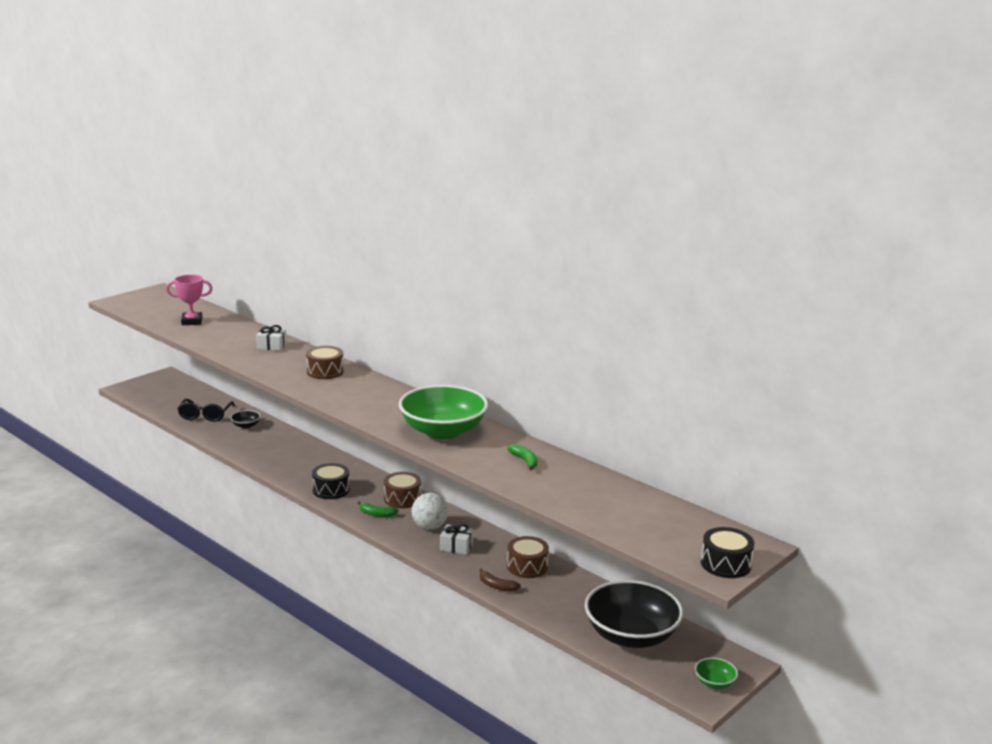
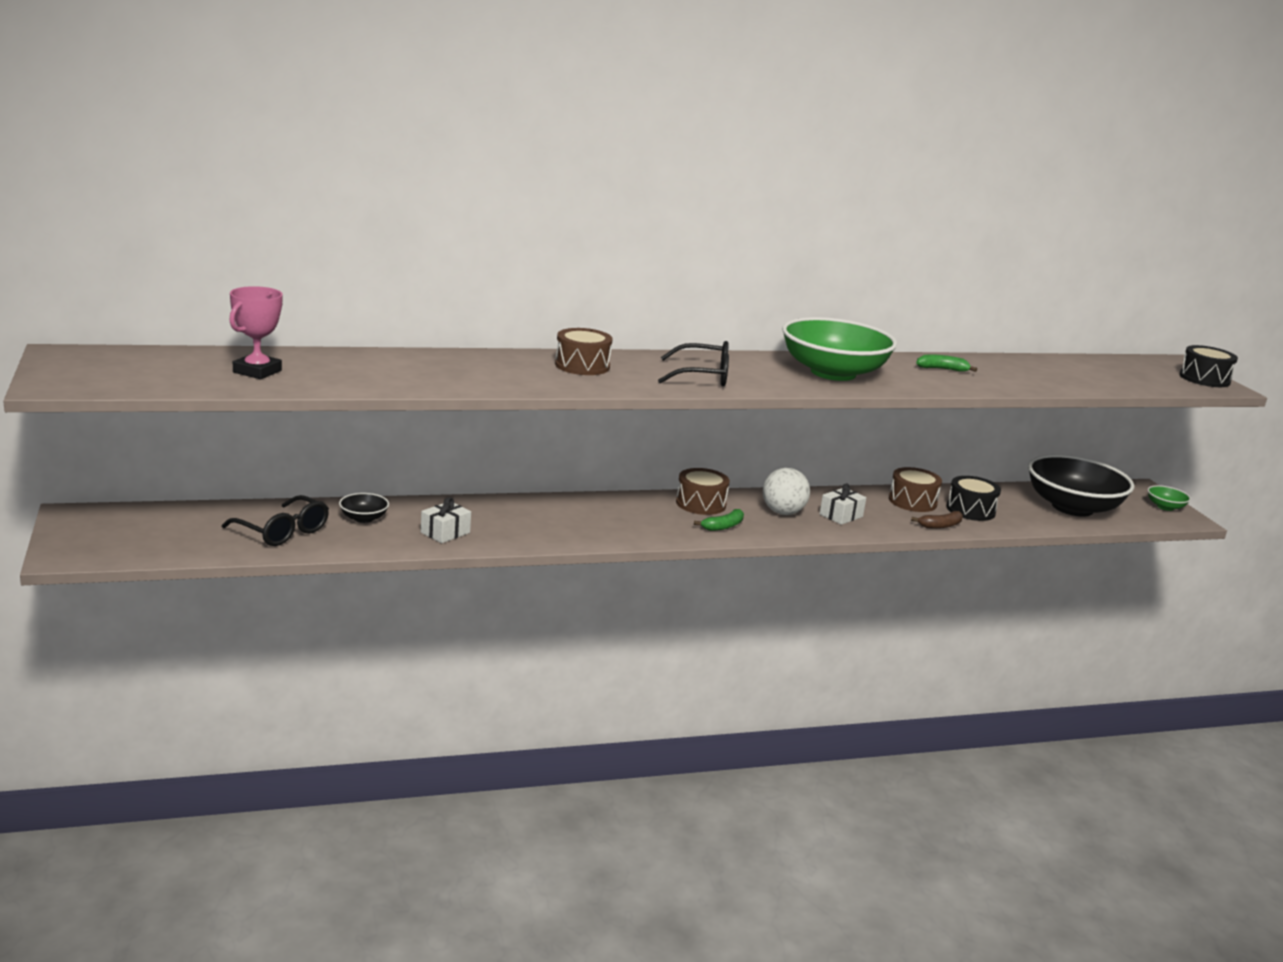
camera: 60 degrees left, 0 degrees up
(271, 346) = (445, 363): white gift -> white gift (445, 533)
(331, 490) = (631, 529): black drum -> black drum (970, 510)
(362, 401) = (703, 376): none -> black glasses

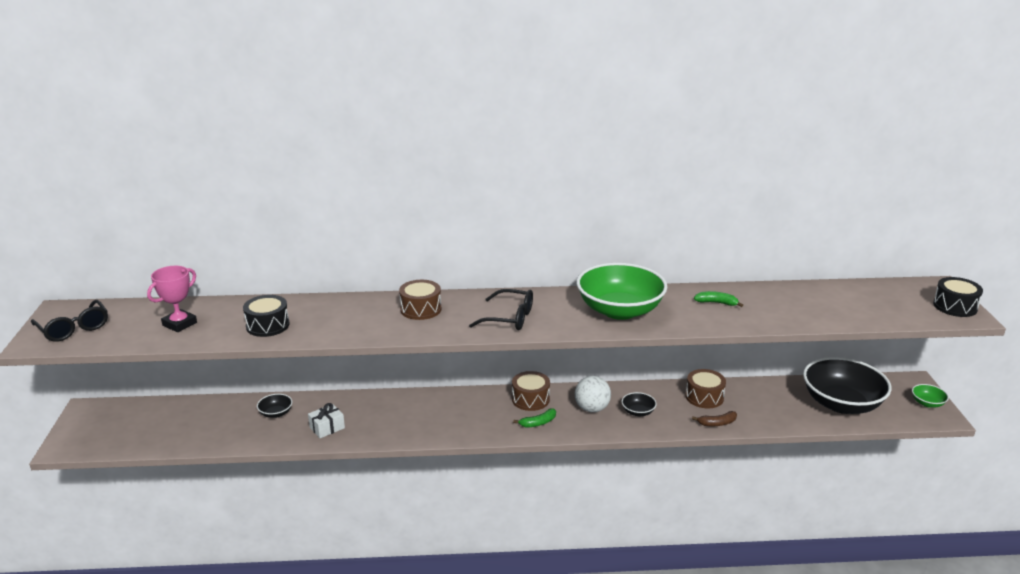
camera: 15 degrees right, 5 degrees up
(283, 532) = (215, 426): black glasses -> black glasses (74, 329)
(841, 515) = (638, 412): white gift -> black bowl
(970, 510) = (750, 406): black drum -> black drum (267, 325)

